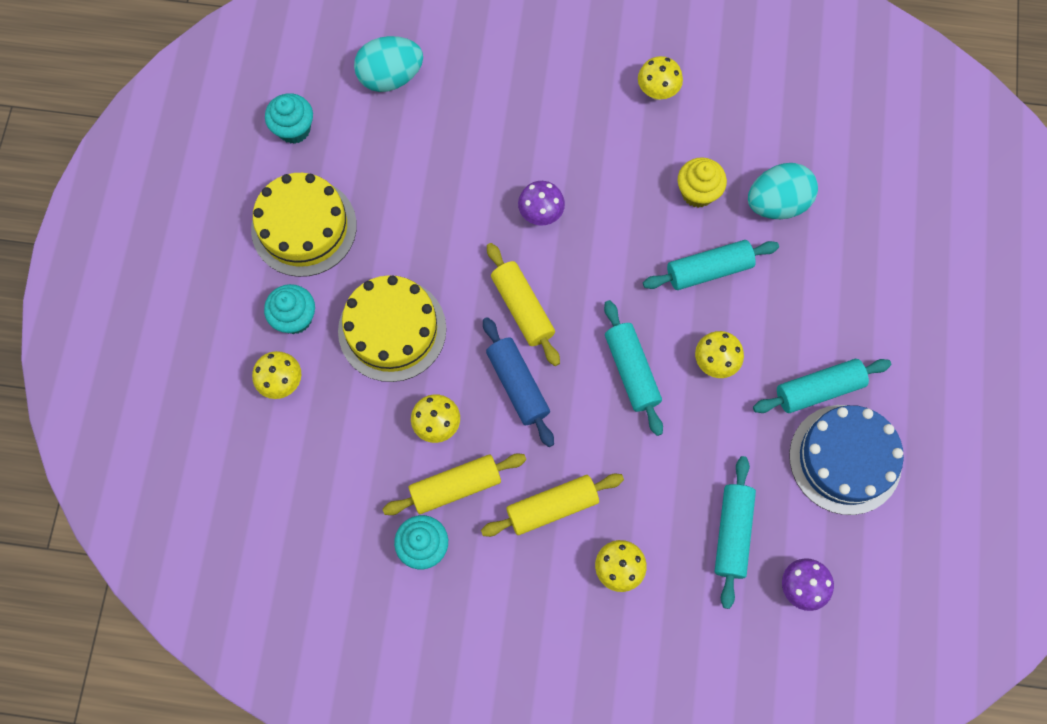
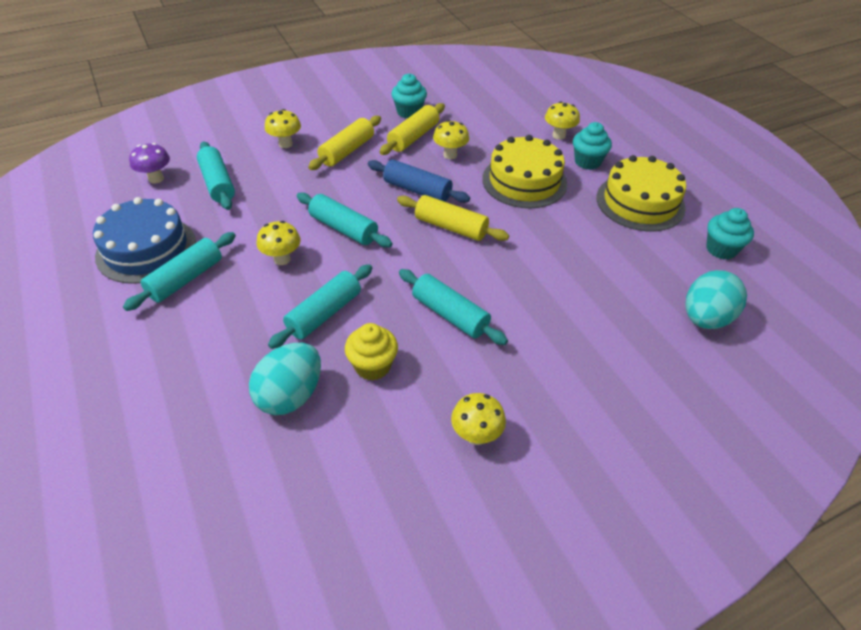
camera: 145 degrees right, 25 degrees down
(541, 214) = (491, 285): purple mushroom -> none
(600, 205) = (450, 314): none -> turquoise rolling pin

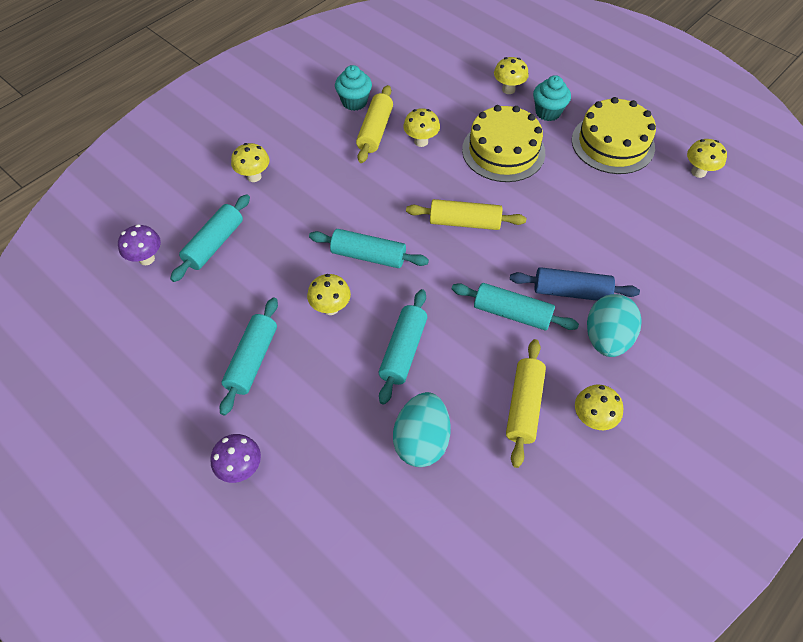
camera: 20 degrees left, 10 degrees up
(113, 361) = (241, 468): none -> purple mushroom
(146, 249) = (191, 341): blue cake -> none
(218, 183) = (214, 244): turquoise rolling pin -> turquoise rolling pin turned 75 degrees clockwise
(347, 151) = (320, 166): yellow rolling pin -> yellow rolling pin (524, 406)
(372, 366) = (474, 387): yellow cupcake -> none
(417, 190) = (412, 191): blue rolling pin -> blue rolling pin (571, 292)
(705, 318) = (715, 245): turquoise egg -> turquoise egg (606, 338)
(721, 249) = (698, 172): turquoise cupcake -> yellow mushroom

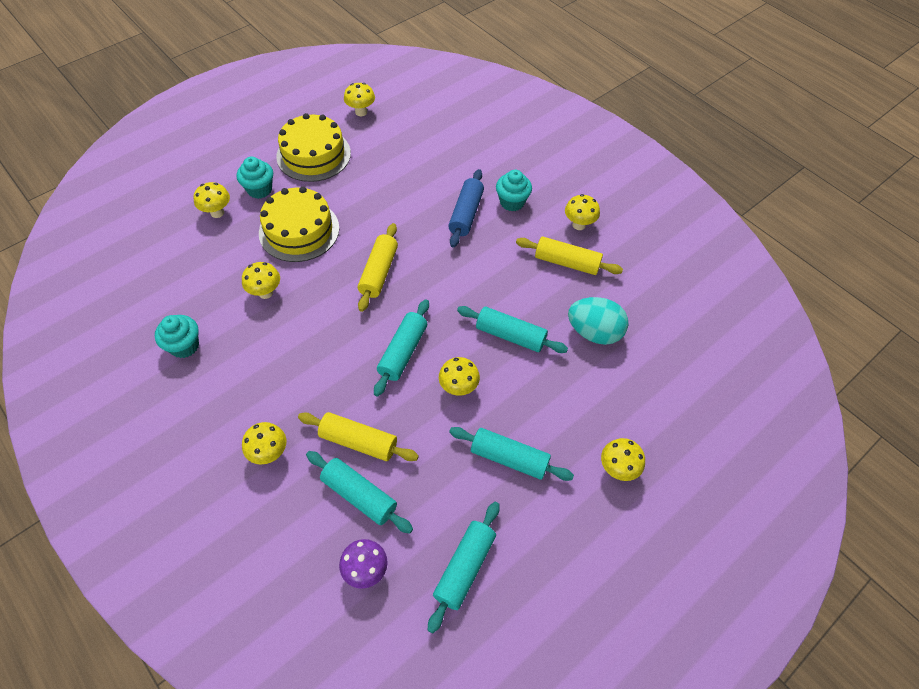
camera: 85 degrees left, 0 degrees up
(241, 468) = (617, 469): purple mushroom -> yellow mushroom
(375, 131) = (237, 330): yellow rolling pin -> yellow rolling pin (358, 441)
(512, 313) = (481, 255): turquoise rolling pin -> turquoise rolling pin (464, 568)
(606, 338) = (512, 202): turquoise egg -> turquoise cupcake

